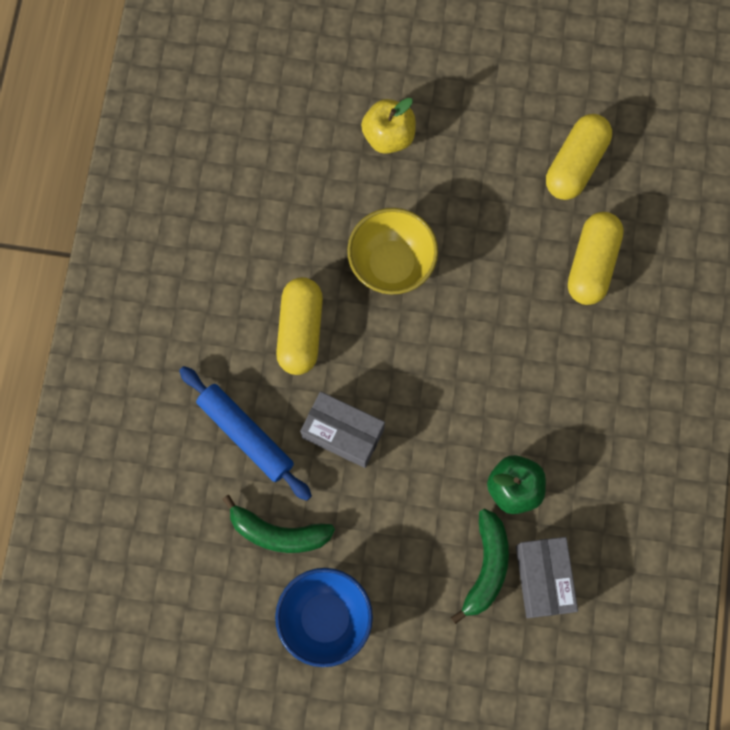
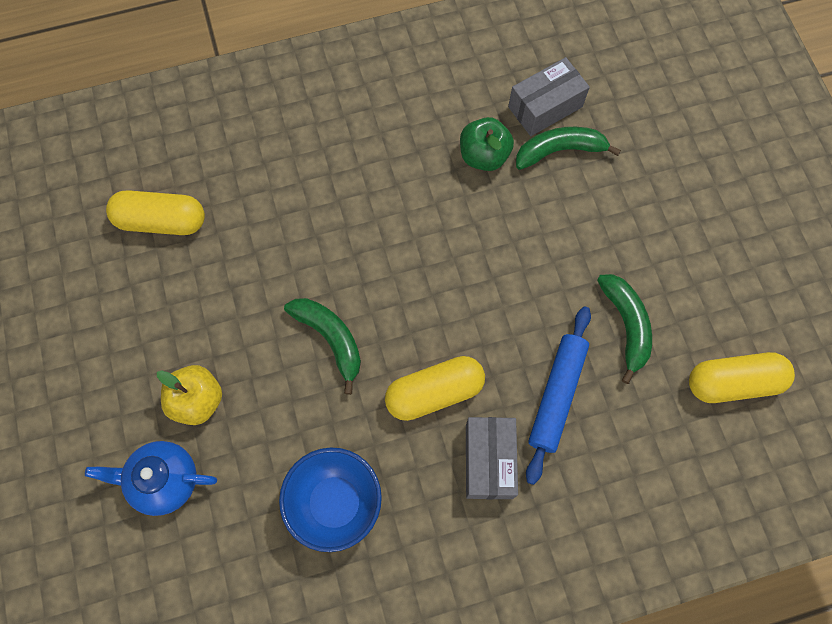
camera: 115 degrees left, 5 degrees down
(325, 618) = (672, 254): blue bowl -> blue bowl (335, 503)
(333, 88) = (164, 480): none -> blue teapot
(343, 433) = (510, 311): grey box -> grey box (488, 461)
(391, 264) = (331, 339): yellow bowl -> green banana
(591, 264) = (255, 172): yellow capsule -> yellow capsule (733, 382)

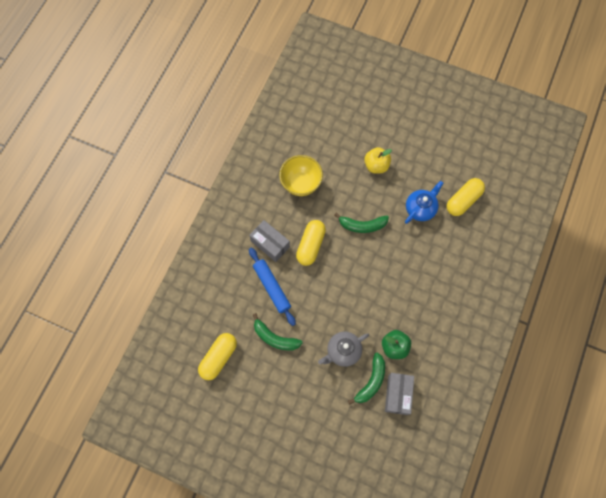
camera: 130 degrees right, 0 degrees up
(164, 480) = (356, 137): blue teapot -> blue teapot (420, 208)
(335, 503) = (301, 184): blue bowl -> yellow bowl
(554, 217) = (343, 351): none -> grey teapot

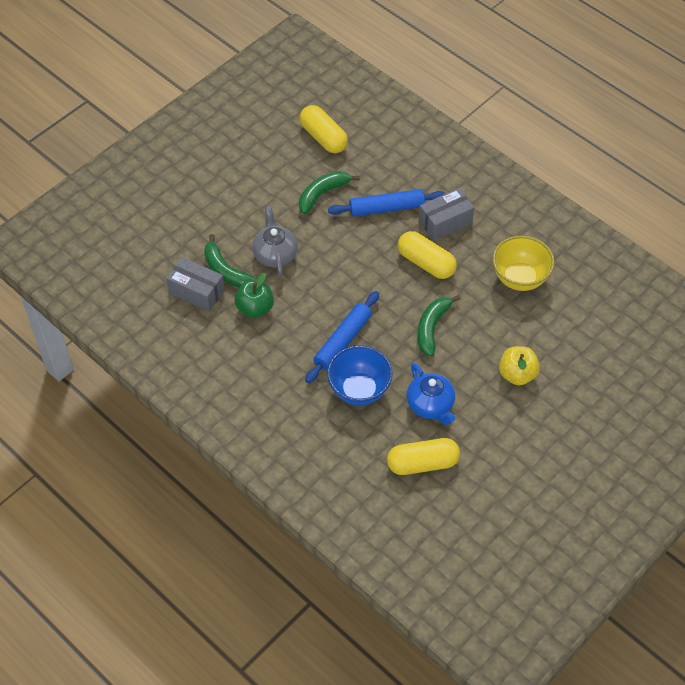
camera: 110 degrees right, 15 degrees down
(396, 278) = (343, 341): none -> blue rolling pin
(429, 254) = (359, 390): none -> blue bowl
(463, 200) = (422, 463): yellow capsule -> yellow capsule turned 75 degrees counterclockwise

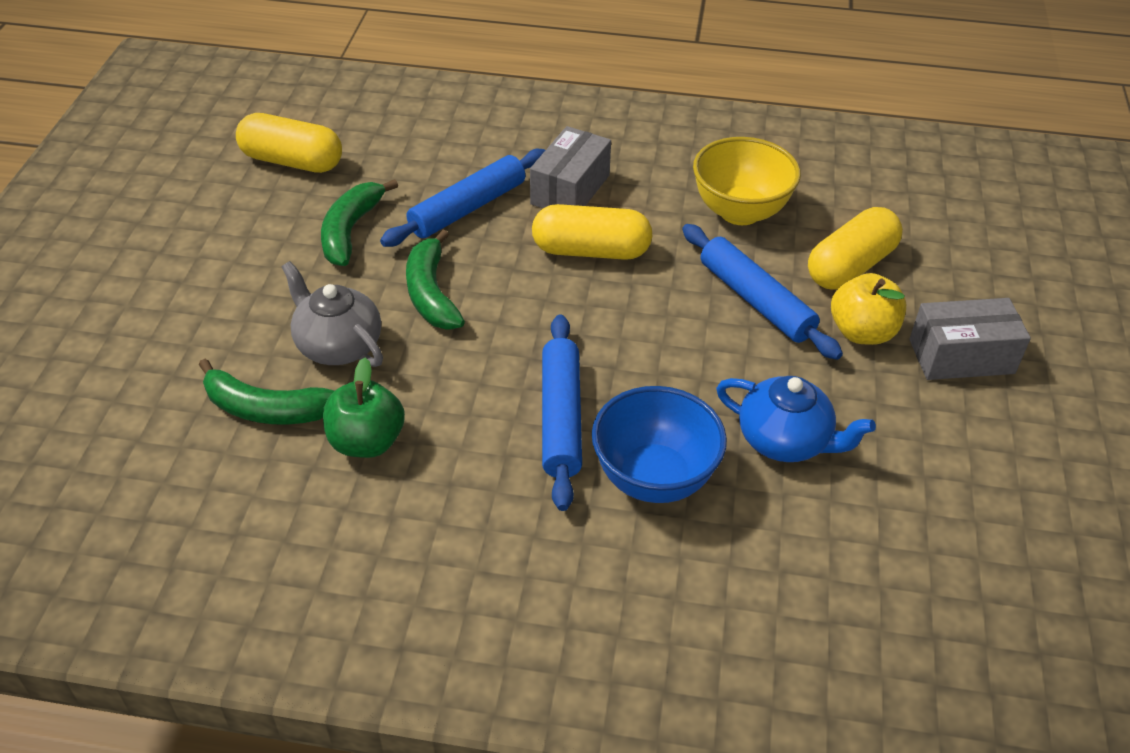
camera: 35 degrees left, 10 degrees down
(197, 292) = (235, 467): grey box -> grey box (961, 356)
(422, 463) = (860, 537): yellow capsule -> yellow capsule (850, 266)
(432, 328) = (681, 331): green banana -> green banana (431, 293)
(481, 331) = (755, 301): none -> blue rolling pin

